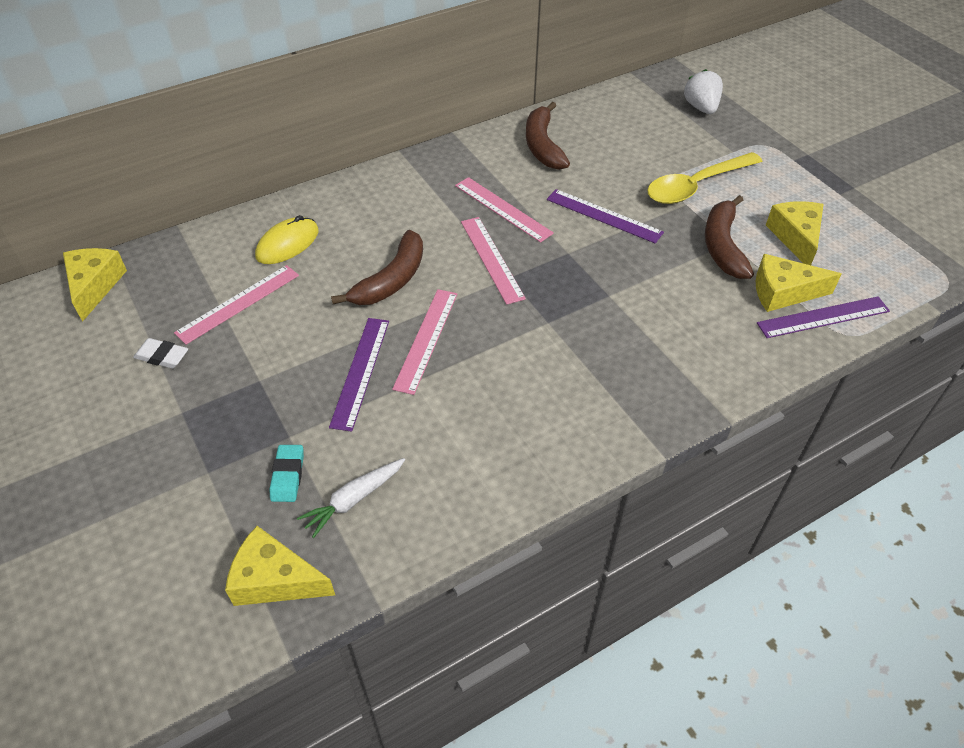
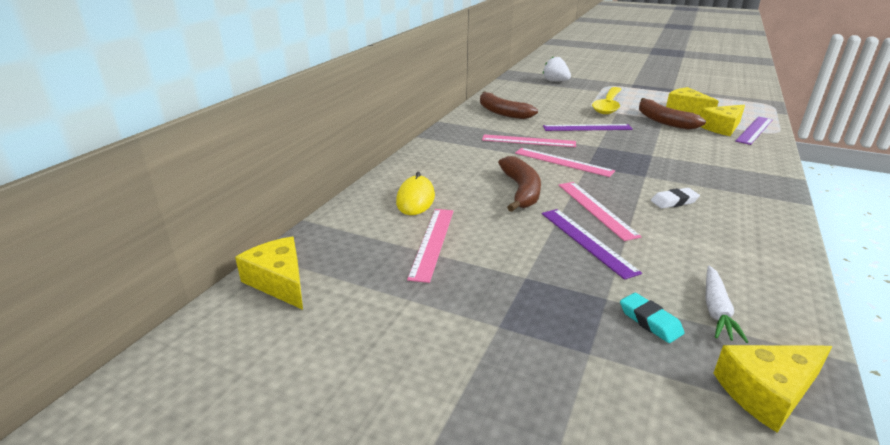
camera: 35 degrees left, 20 degrees down
(162, 356) = (420, 299): white eraser -> white eraser (674, 201)

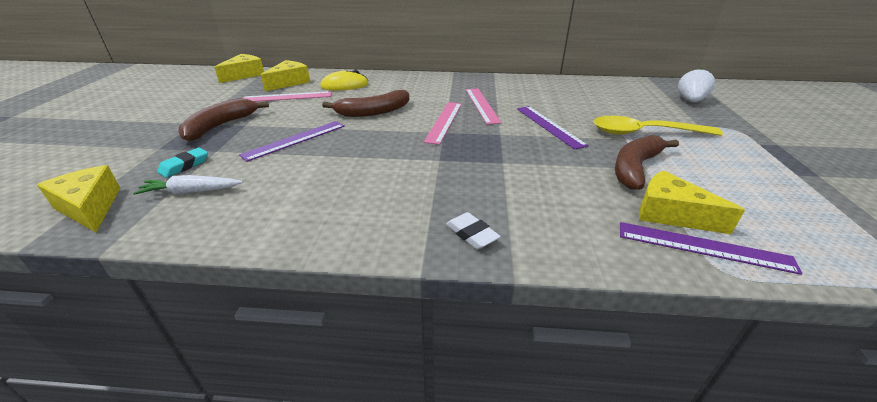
camera: 70 degrees right, 5 degrees up
(502, 112) = (544, 89): brown banana -> brown banana (220, 126)
(596, 209) = (352, 140): pink ruler -> none
(674, 201) = (383, 175): white eraser -> white eraser (471, 234)
(686, 109) = (719, 185): yellow cheese -> yellow cheese (289, 82)

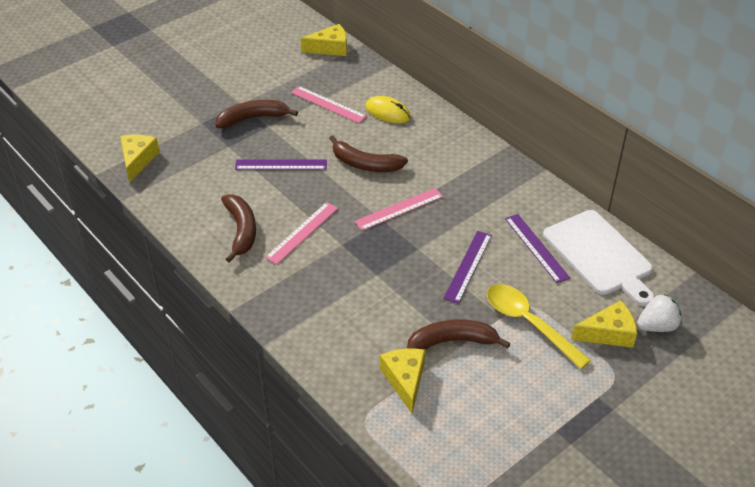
camera: 45 degrees right, 10 degrees up
(184, 166) = (201, 151): turquoise eraser -> none
(191, 191) = (187, 179): white carrot -> none
(289, 82) = (351, 81): yellow cheese -> yellow cheese (608, 333)
(322, 199) = (241, 230): none -> brown banana
(471, 234) = (281, 308): white eraser -> none
(482, 105) = (457, 208): pink ruler -> pink ruler (302, 232)
(598, 89) = (599, 255): none -> white cutting board
(703, 247) = (381, 405): purple ruler -> purple ruler (536, 247)

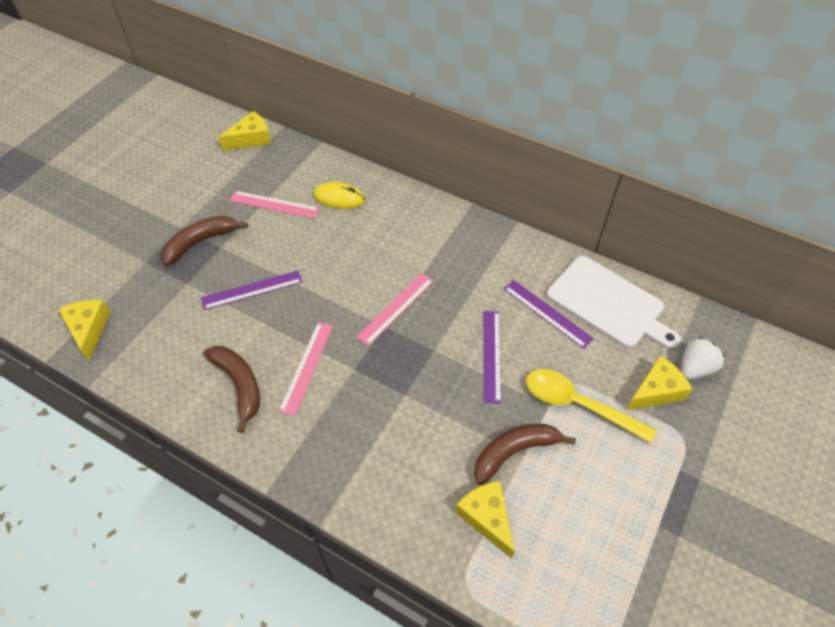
camera: 20 degrees left, 10 degrees up
(365, 164) = (340, 265): brown banana -> none

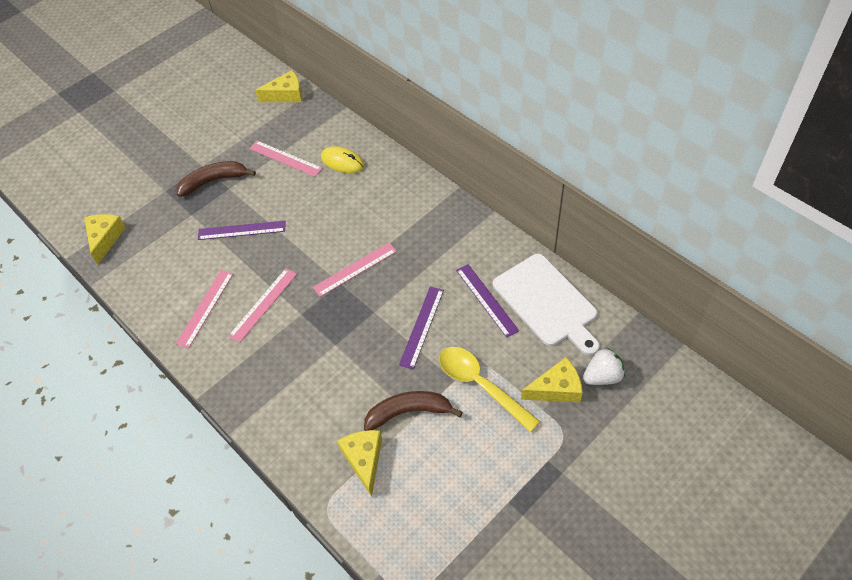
camera: 20 degrees right, 0 degrees up
(239, 385) = (205, 308): brown banana -> pink ruler

